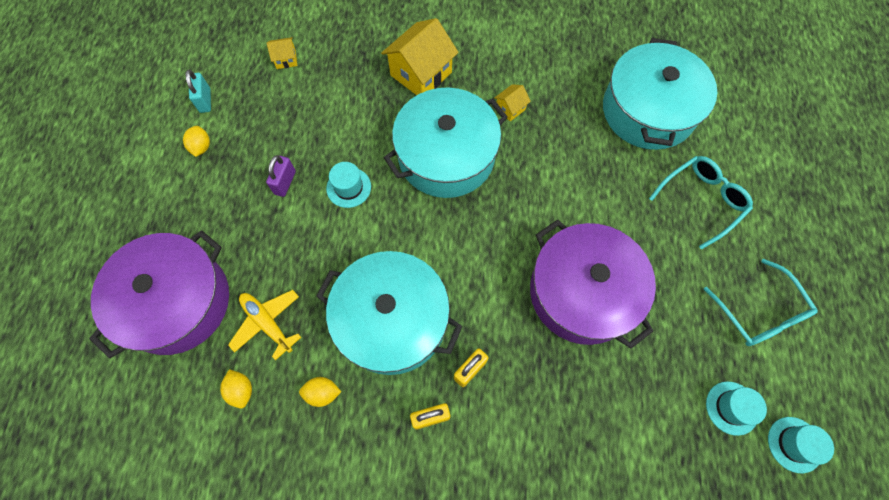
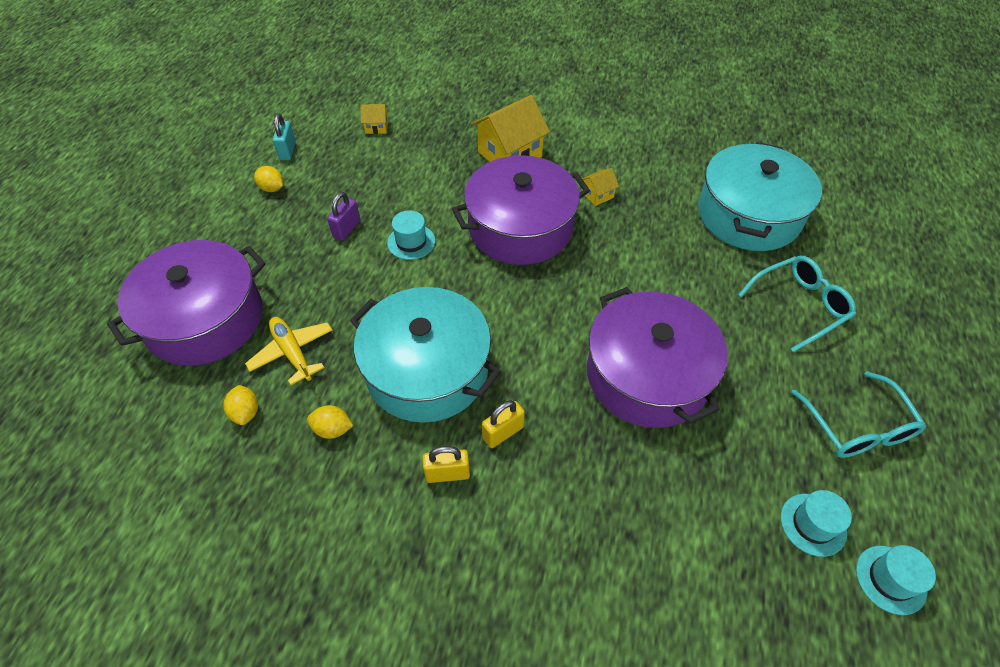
camera: 10 degrees right, 15 degrees down
(201, 147) = (272, 188): yellow lemon -> yellow lemon turned 60 degrees counterclockwise
(446, 156) = (520, 227): turquoise pot -> purple pot

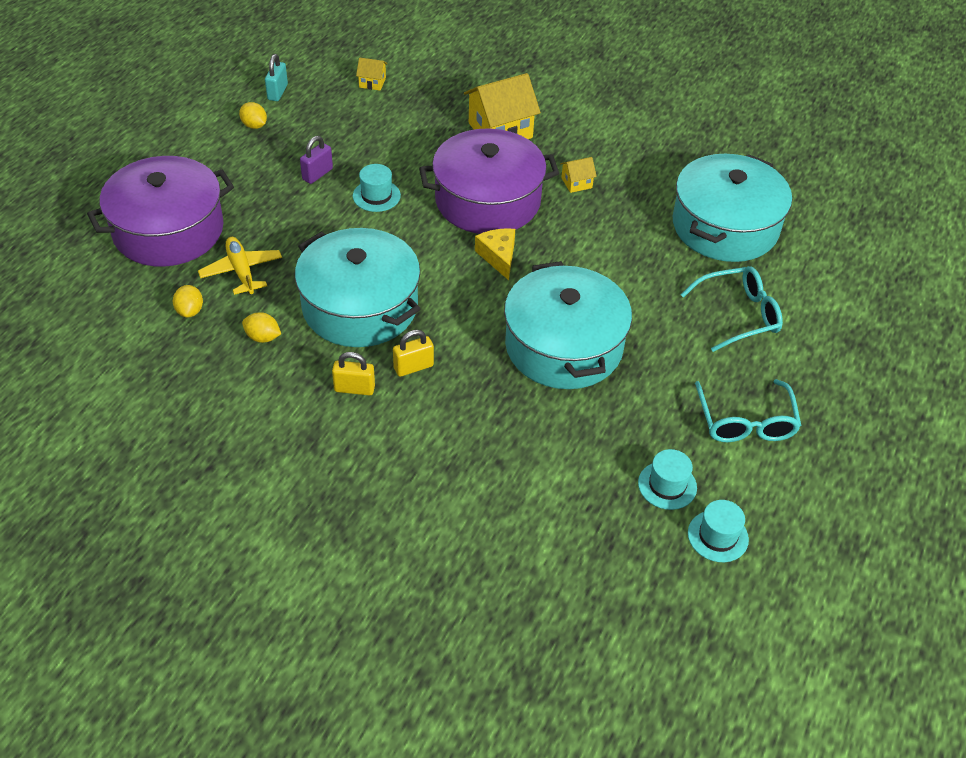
camera: 10 degrees right, 5 degrees down
(550, 286) = (498, 256): none -> yellow cheese
(647, 375) = (564, 346): purple pot -> turquoise pot

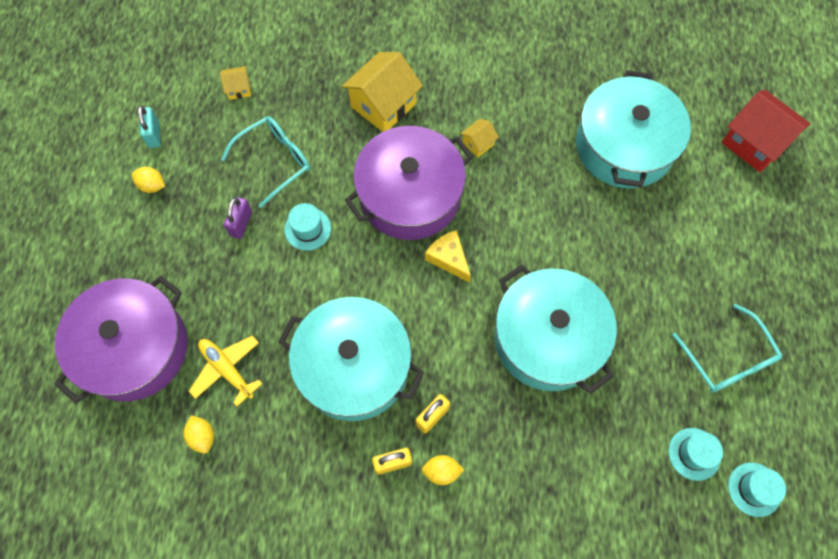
camera: 20 degrees left, 20 degrees up
(263, 337) = (284, 439): yellow lemon -> yellow lemon (442, 471)
(739, 315) = (676, 243): turquoise glasses -> turquoise glasses (275, 161)
(867, 263) = (754, 143): none -> red house

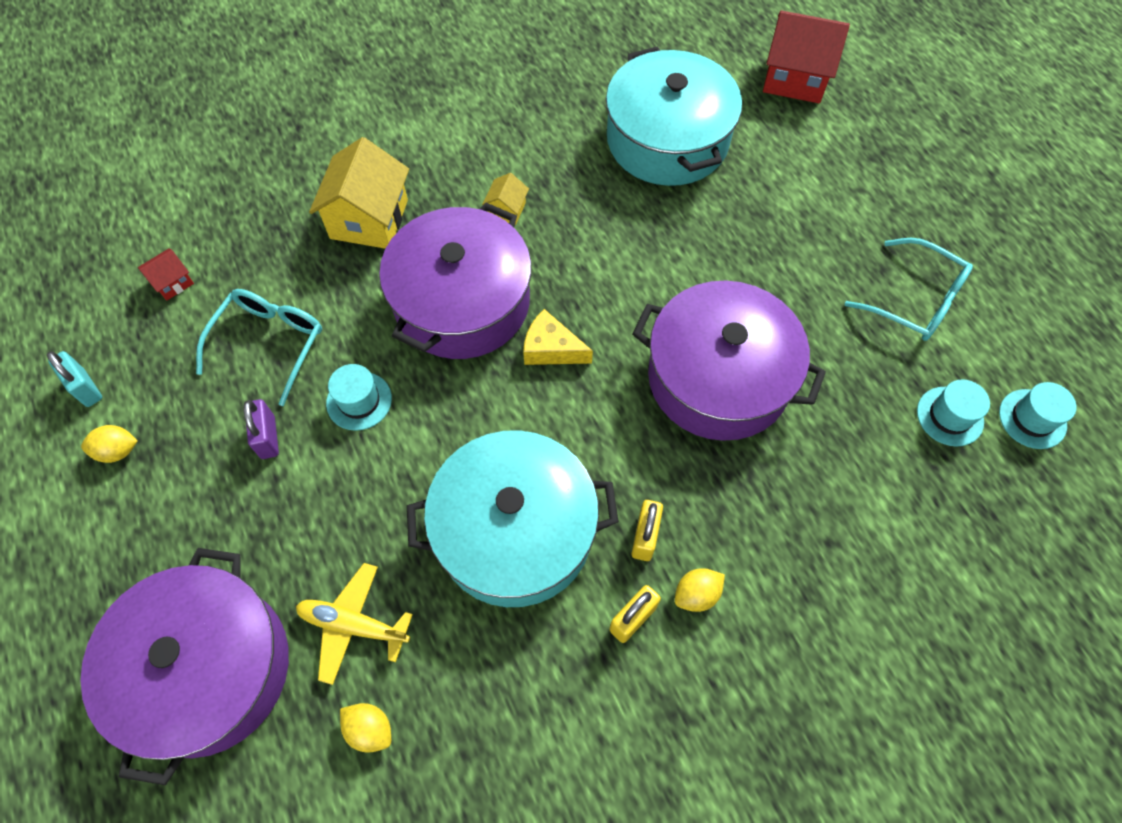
camera: 30 degrees left, 5 degrees down
(238, 89) = (172, 282): yellow house -> red house
(548, 338) = (718, 377): turquoise pot -> purple pot

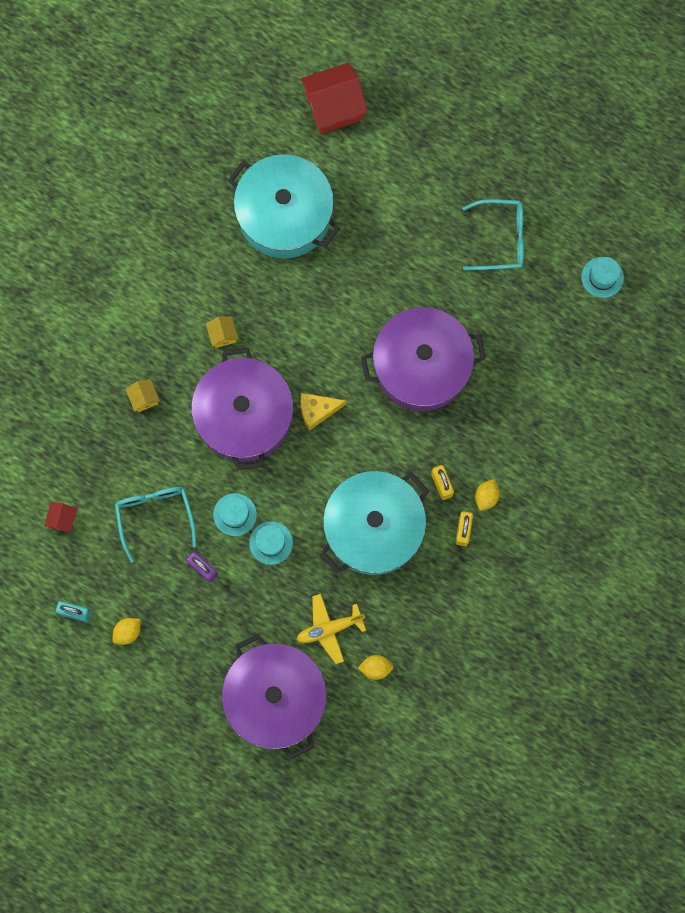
camera: 35 degrees left, 15 degrees up
(369, 219) = (144, 398): yellow house -> yellow house, size x0.48
(950, 416) = (558, 305): turquoise hat -> turquoise hat (271, 543)

